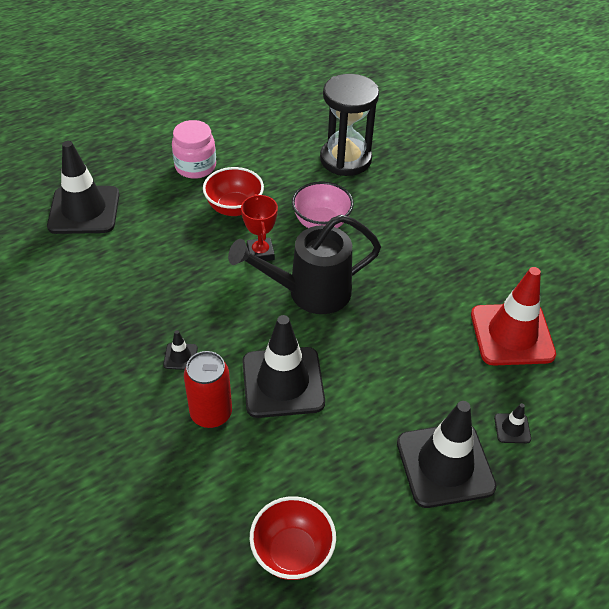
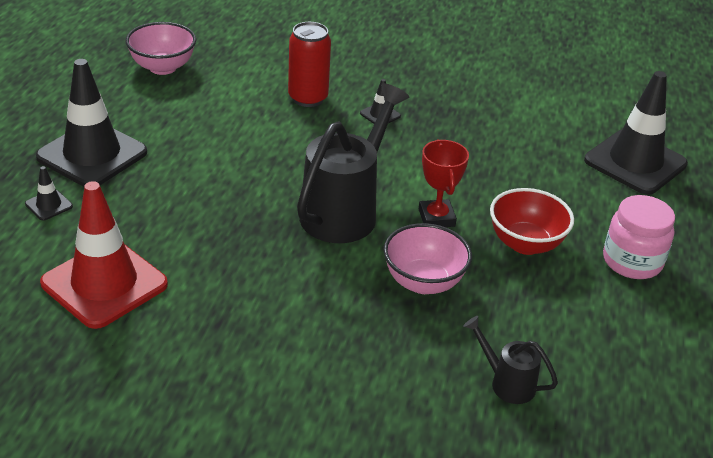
camera: 135 degrees right, 10 degrees down
(260, 253) = (436, 218): red trophy -> red trophy turned 45 degrees clockwise
(283, 382) = (280, 139): black traffic cone -> none
(292, 552) = (162, 67): red bowl -> pink bowl
(345, 159) = (507, 383): black hourglass -> black watering can

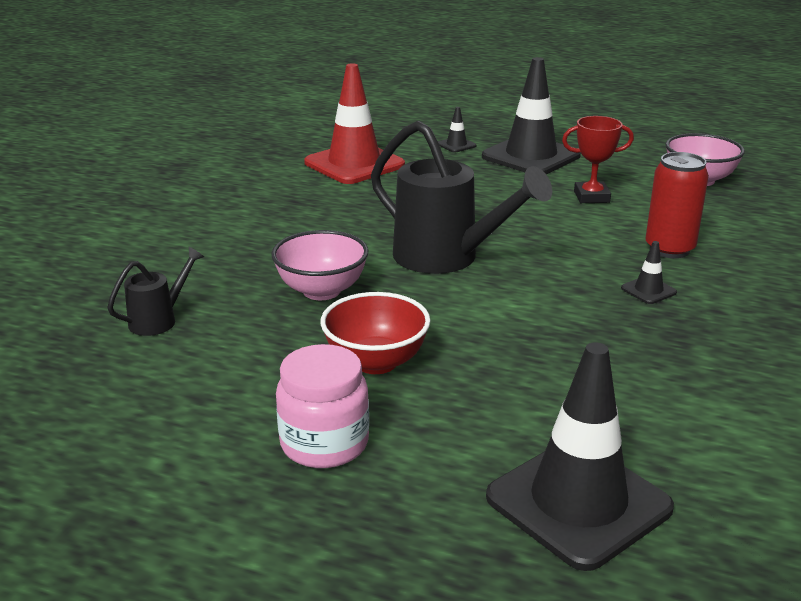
camera: 100 degrees right, 10 degrees down
(436, 218) = (432, 308): red trophy -> red trophy (591, 197)

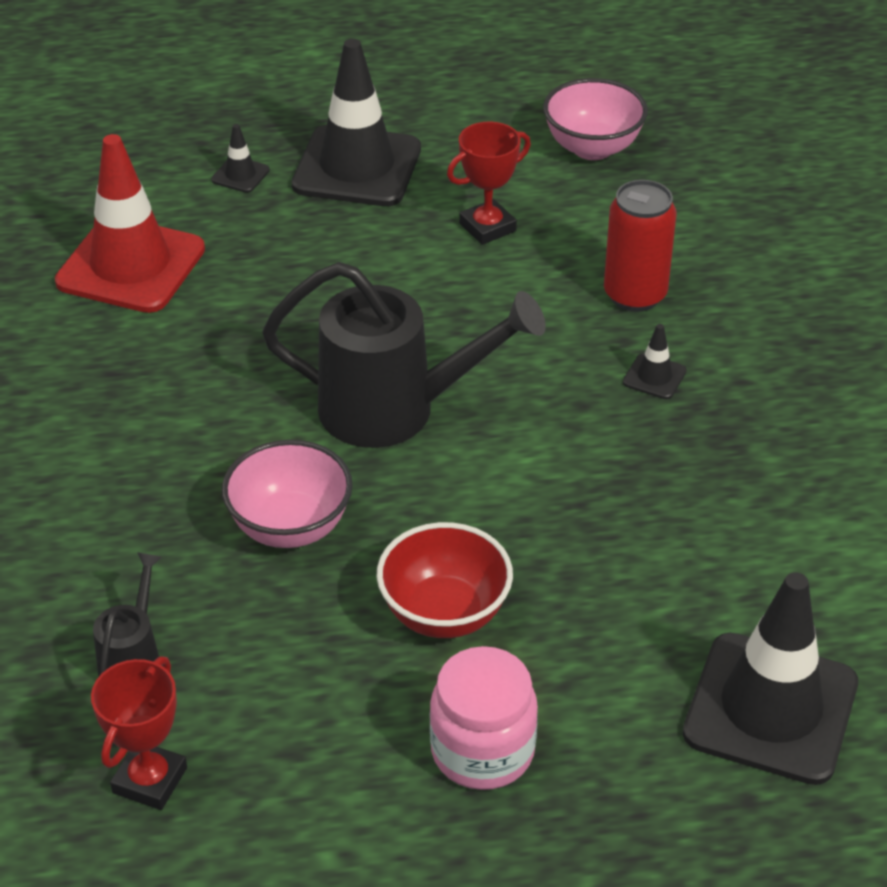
camera: 30 degrees left, 15 degrees up
(98, 379) = (150, 780): none -> red trophy

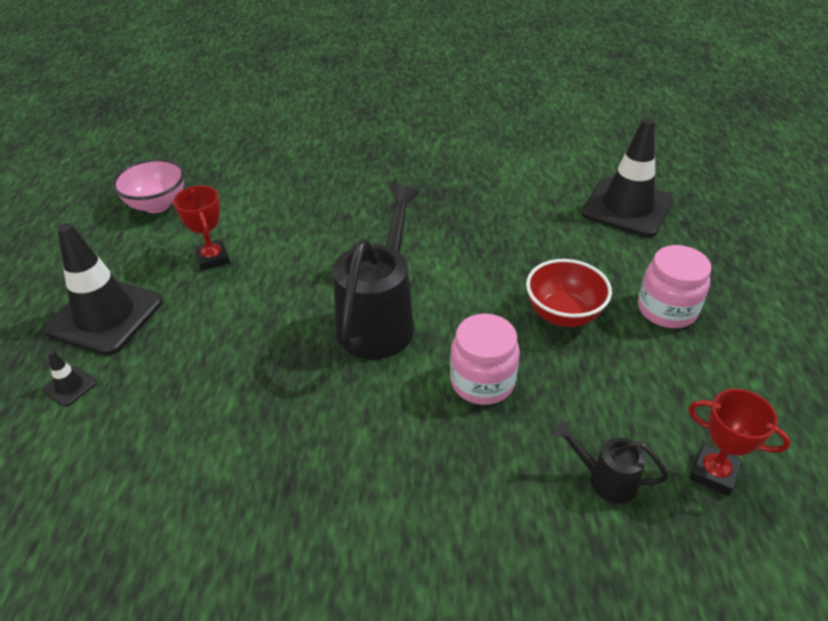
camera: 80 degrees left, 0 degrees up
(131, 266) = (151, 469): red traffic cone -> none
(290, 527) = (482, 382): pink bowl -> pink jar
(635, 295) = (308, 207): red can -> none
(654, 377) = (381, 210): black traffic cone -> none

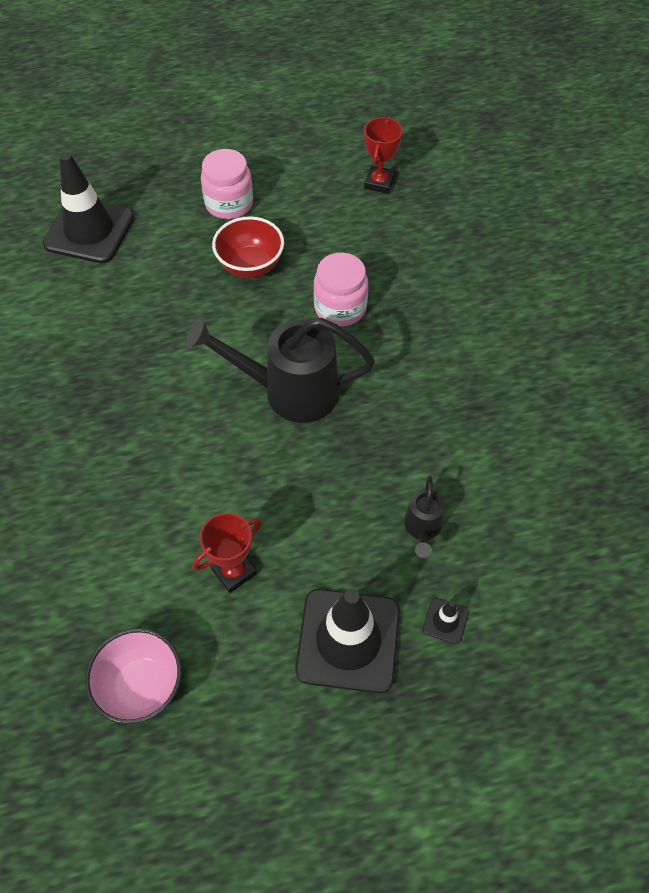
camera: 105 degrees left, 15 degrees up
(606, 480) = (404, 233): black watering can -> black watering can (422, 528)

